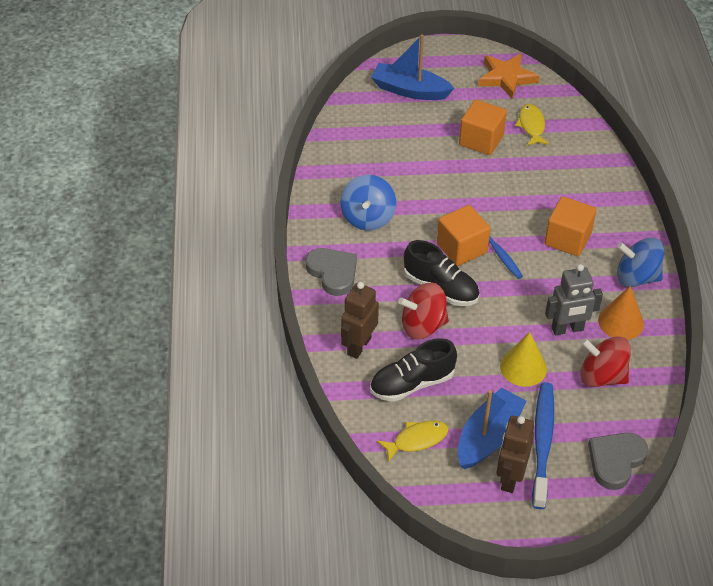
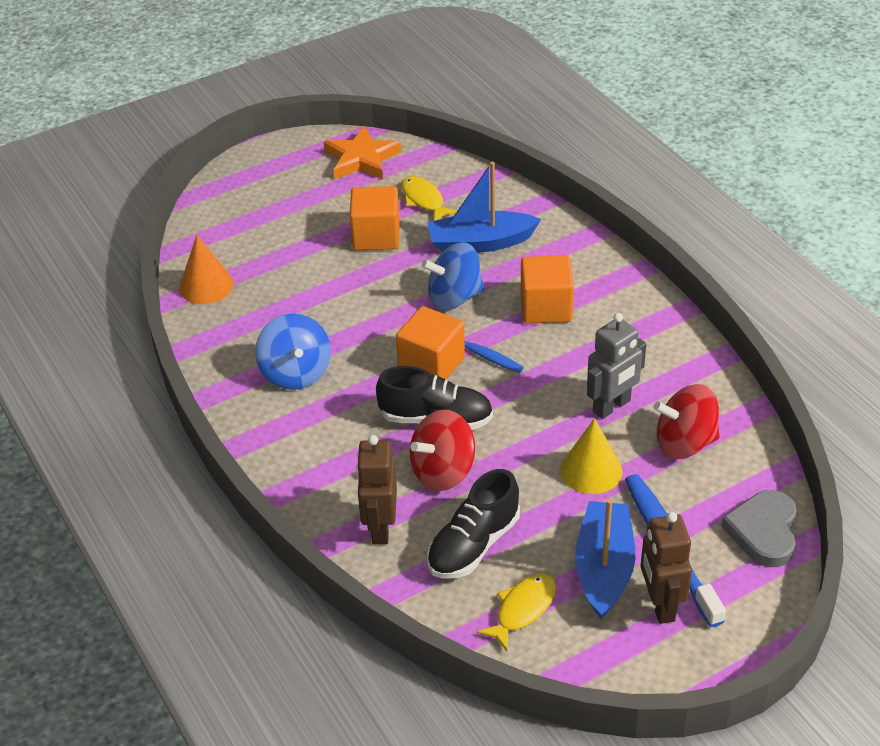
camera: 25 degrees left, 5 degrees down
(333, 273) = (293, 454): grey heart -> none
(410, 90) = (255, 211): blue boat -> blue boat (480, 243)
(621, 322) = (665, 374): orange cone -> orange cone (206, 286)
(636, 277) = (649, 319): blue spinning top -> blue spinning top (454, 298)

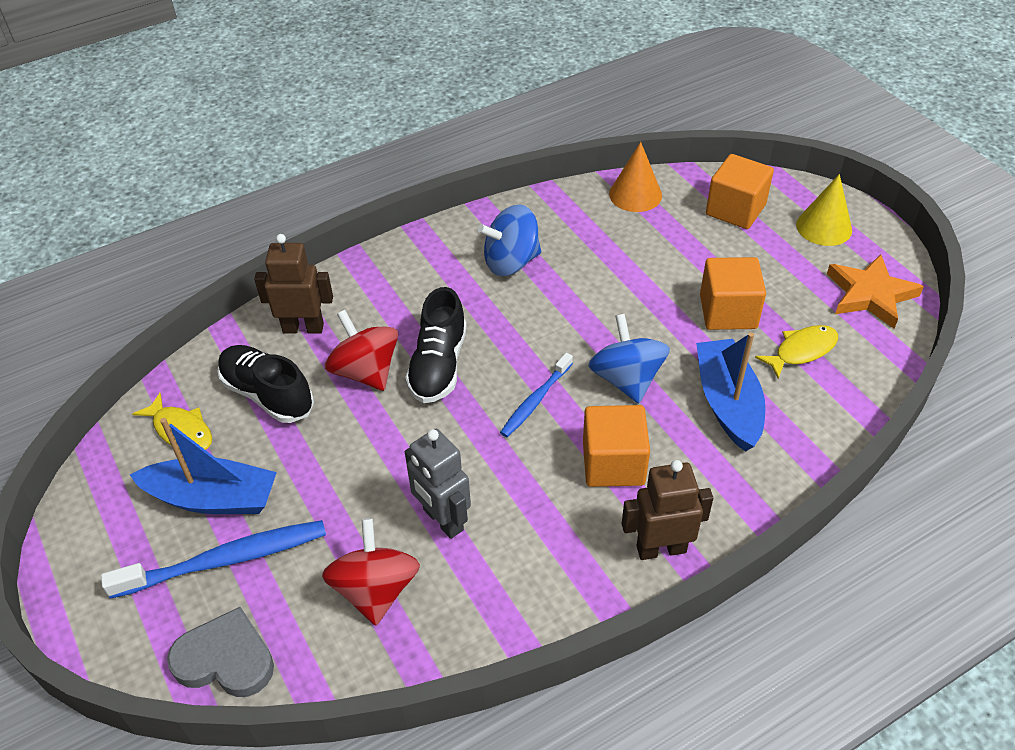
camera: 90 degrees right, 5 degrees up
(431, 364) = (519, 361): orange cube -> orange cube (735, 210)
(591, 470) = (347, 494): yellow cone -> yellow cone (824, 227)
(660, 605) = (153, 544): brown robot -> brown robot (661, 549)

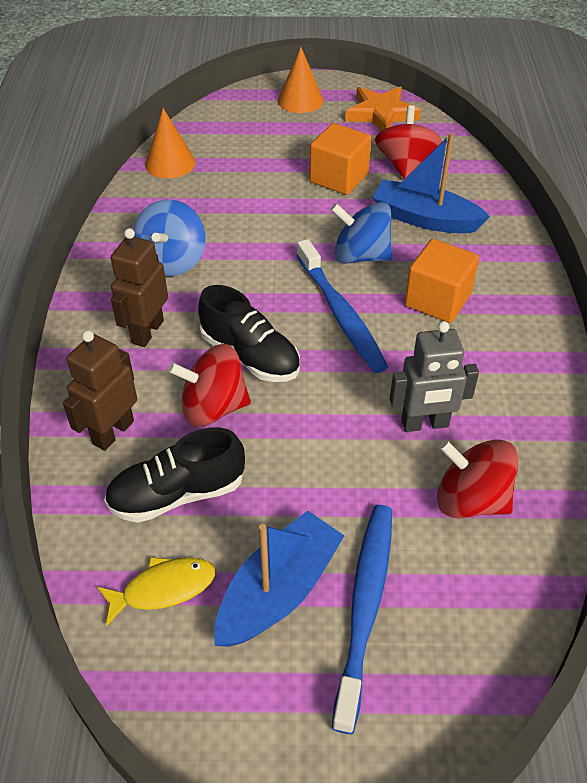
camera: 60 degrees left, 0 degrees up
(225, 659) = (483, 648): grey heart -> none
(535, 400) = (341, 314): blue toothbrush -> blue toothbrush, size x1.65
(661, 549) = (533, 312): brown robot -> brown robot (147, 332)
(735, 210) = (241, 127): orange cube -> none
(802, 351) = (405, 165): yellow fish -> red spinning top
(824, 227) = (300, 100): yellow cone -> orange cone

